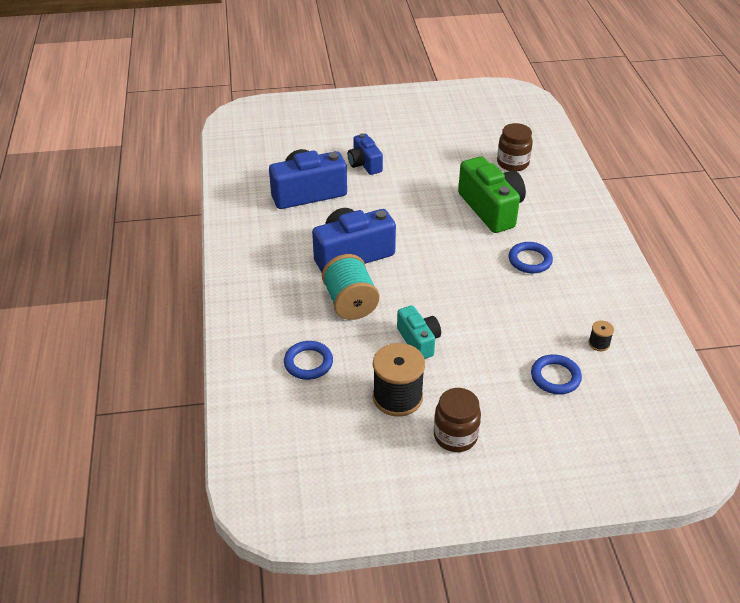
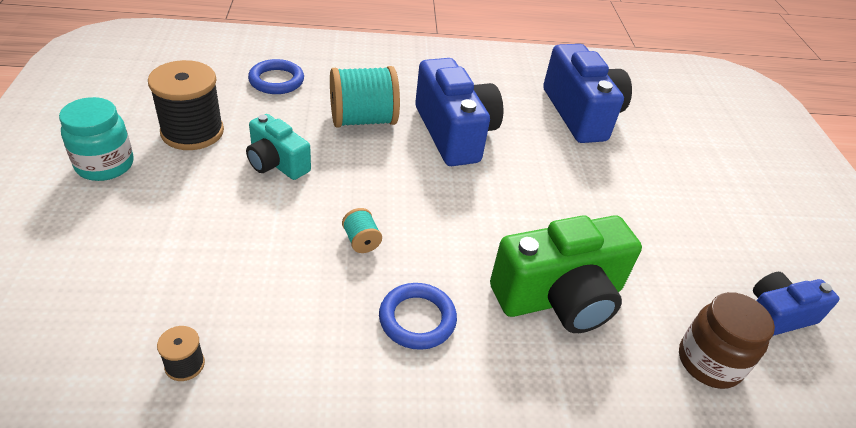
camera: 90 degrees right, 0 degrees up
(364, 164) = (658, 171): blue camera -> blue camera (776, 316)
(418, 341) = (277, 163): turquoise camera -> turquoise camera turned 60 degrees clockwise
(455, 436) = (105, 165): brown jar -> turquoise jar
(480, 288) = (361, 241): none -> turquoise spool
(555, 377) = (143, 285): blue ring -> none

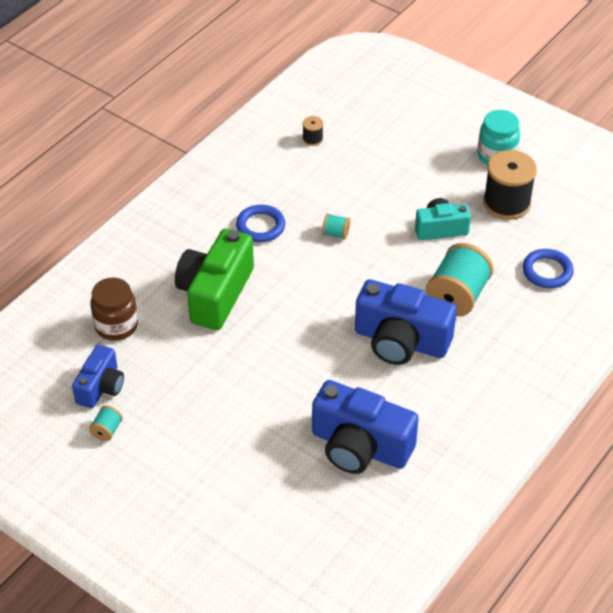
camera: 135 degrees right, 5 degrees up
(796, 276) = (107, 430): none -> turquoise spool

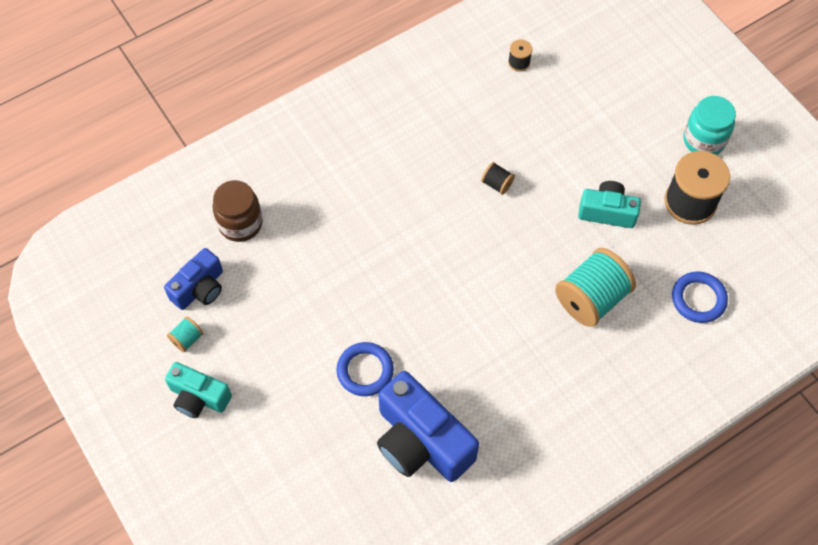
camera: 20 degrees right, 15 degrees up
(139, 473) = (199, 397): none -> turquoise camera
(215, 294) = (349, 217): green camera -> none
(260, 226) = (424, 152): blue ring -> blue ring (365, 371)
(336, 233) = (497, 184): turquoise spool -> black spool
(401, 341) = (511, 333): blue camera -> none

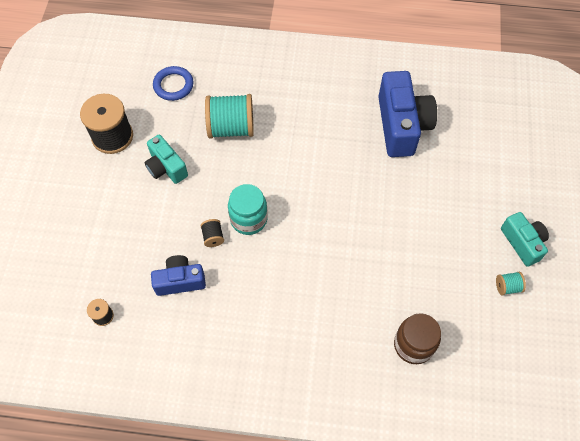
camera: 140 degrees left, 0 degrees up
(199, 288) = (476, 317): blue camera -> blue camera (180, 281)
(365, 371) = (403, 184): blue ring -> none
(704, 140) = (57, 165): turquoise jar -> turquoise jar (249, 219)

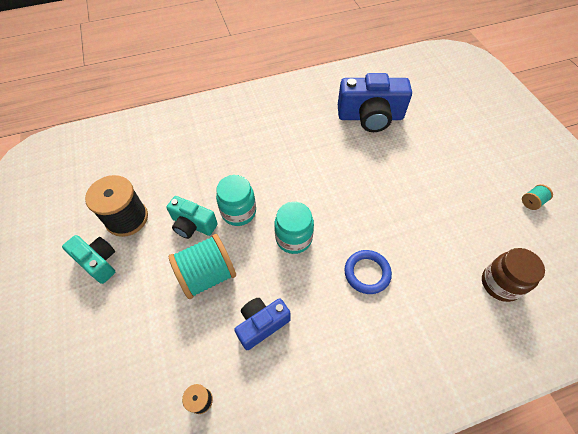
camera: 25 degrees left, 5 degrees down
(173, 85) = (164, 155): blue ring -> blue ring (367, 273)
(213, 172) = (238, 212): none -> turquoise jar
(213, 237) = (270, 268): black spool -> none
(231, 128) = (234, 169): turquoise spool -> turquoise spool (207, 275)
(401, 125) = (370, 117): blue camera -> blue camera turned 120 degrees clockwise
(522, 243) = (516, 165): turquoise camera -> turquoise camera (98, 262)

